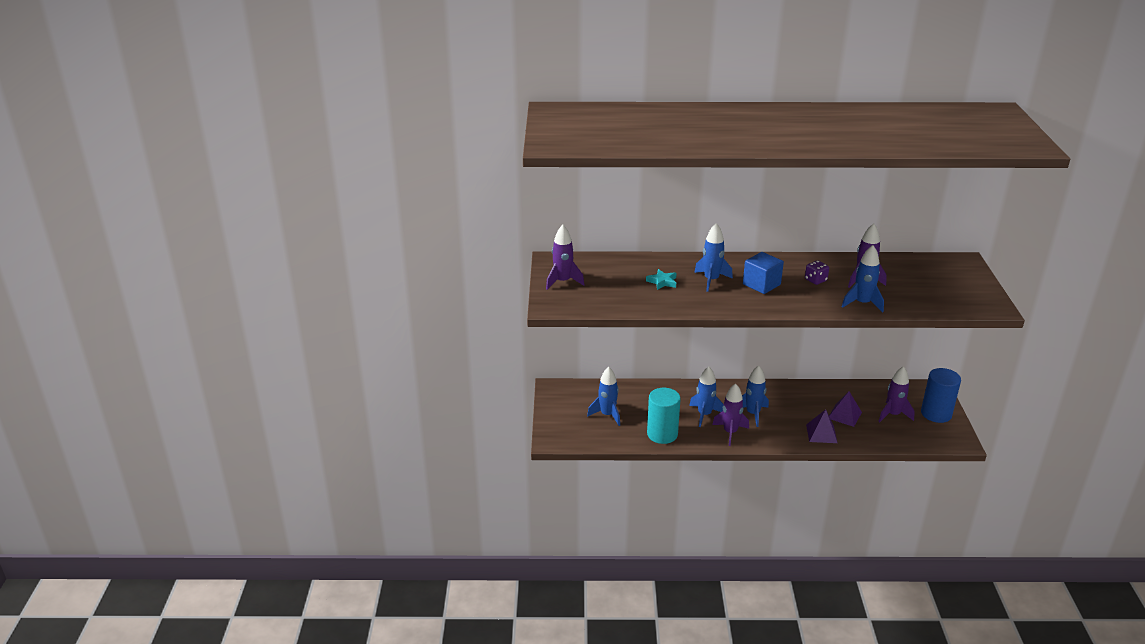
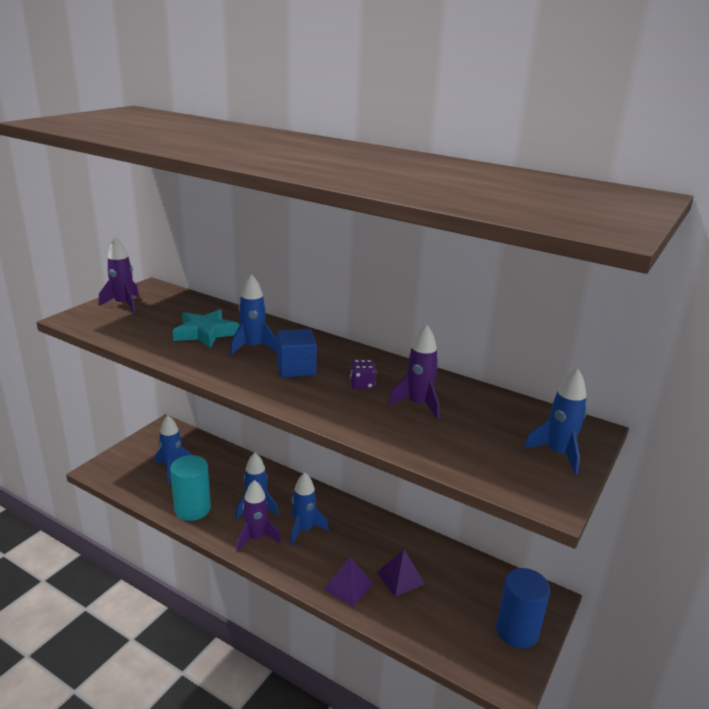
camera: 30 degrees right, 5 degrees down
(662, 282) = (205, 333): turquoise star -> turquoise star, size x1.73
(862, 303) = (375, 427): blue rocket -> blue rocket (558, 454)
(893, 414) = (459, 605): purple rocket -> none

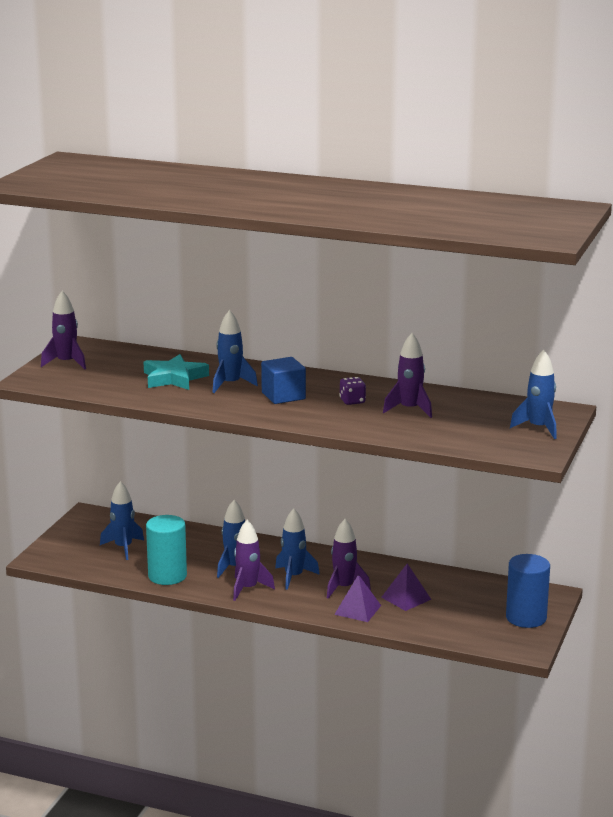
camera: 10 degrees left, 5 degrees down
(345, 553) = (344, 588): none -> purple rocket

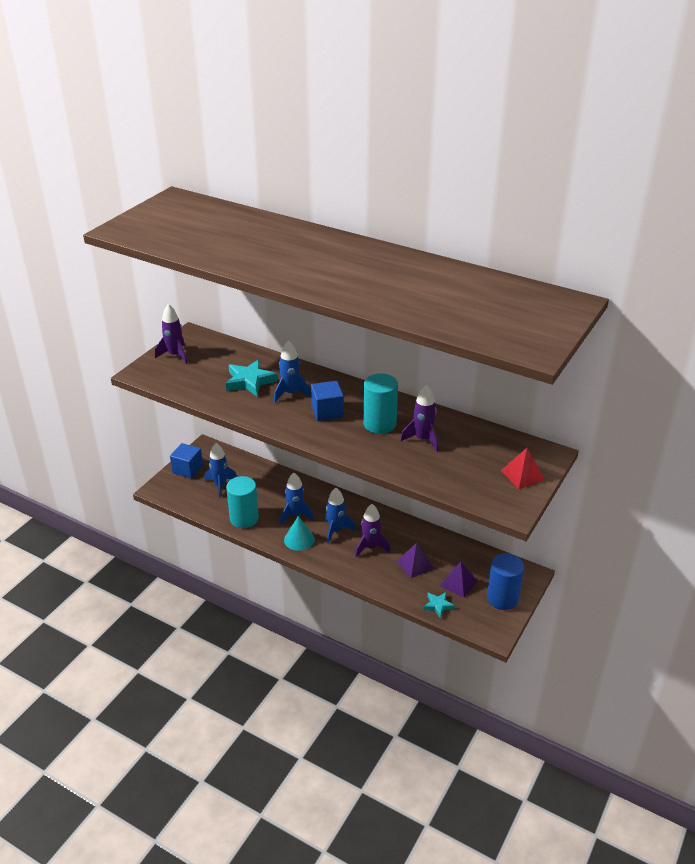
camera: 10 degrees right, 15 degrees up
(72, 536) = (187, 469): none -> blue cube
(248, 589) = (299, 539): purple rocket -> turquoise cone
(352, 401) = (379, 424): purple dice -> turquoise cylinder
(357, 610) = (375, 572): purple pyramid -> purple pyramid (458, 583)
(448, 632) = (438, 605): none -> turquoise star
(538, 428) = (522, 475): blue rocket -> red pyramid

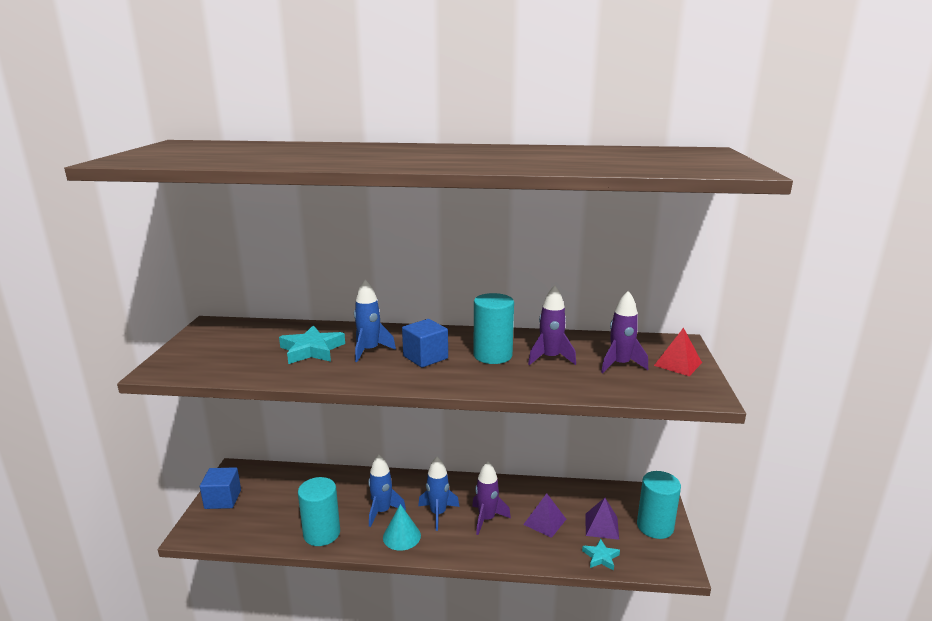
camera: 25 degrees left, 15 degrees down
(175, 355) = (199, 345): purple rocket -> purple rocket (620, 365)
(220, 485) = (273, 505): blue rocket -> none
(502, 598) = (655, 526): blue cylinder -> turquoise cylinder

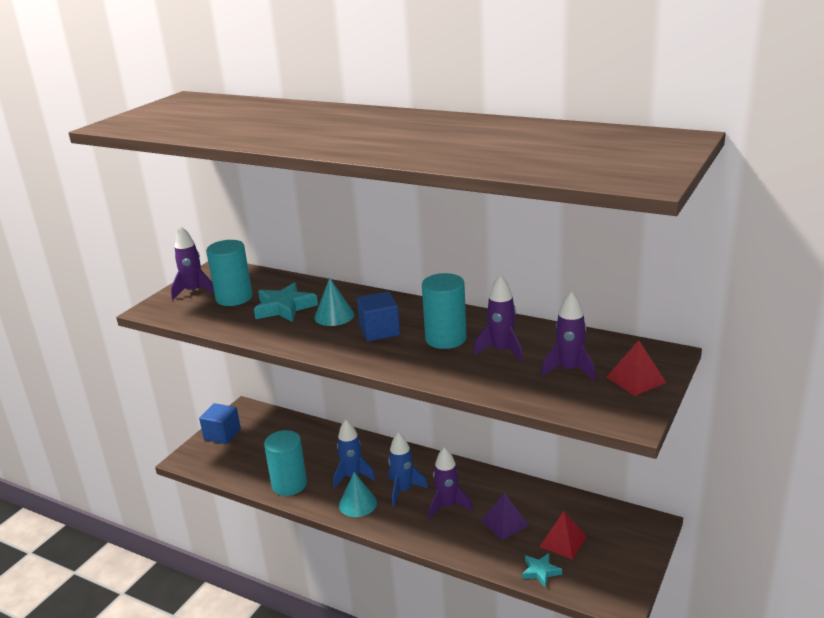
camera: 25 degrees right, 5 degrees up
(199, 348) = (194, 291): none -> purple rocket
(369, 350) = (334, 316): blue rocket -> turquoise cone
(601, 526) = (563, 541): purple pyramid -> red pyramid
(655, 526) = (622, 556): turquoise cylinder -> turquoise cylinder (234, 298)

